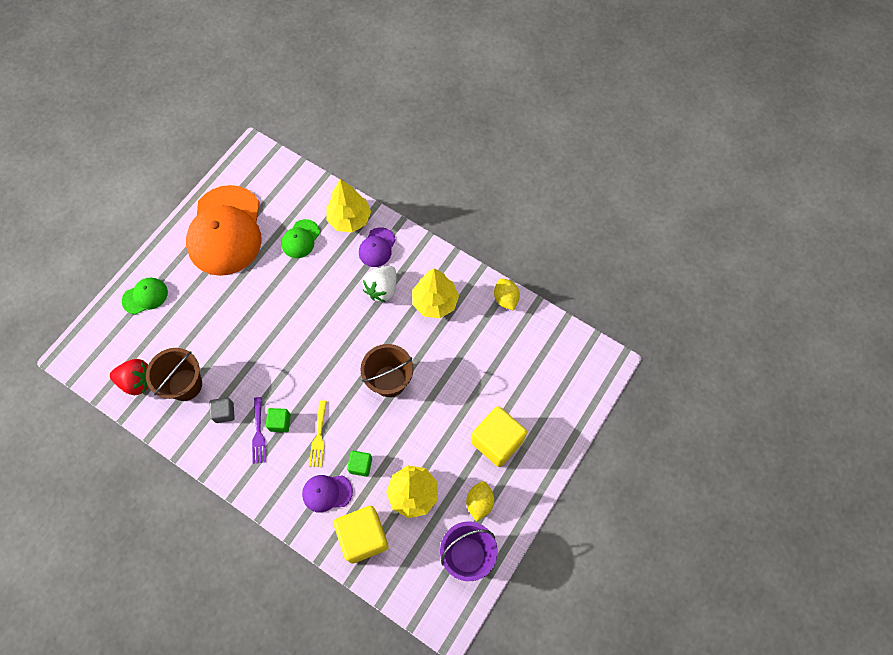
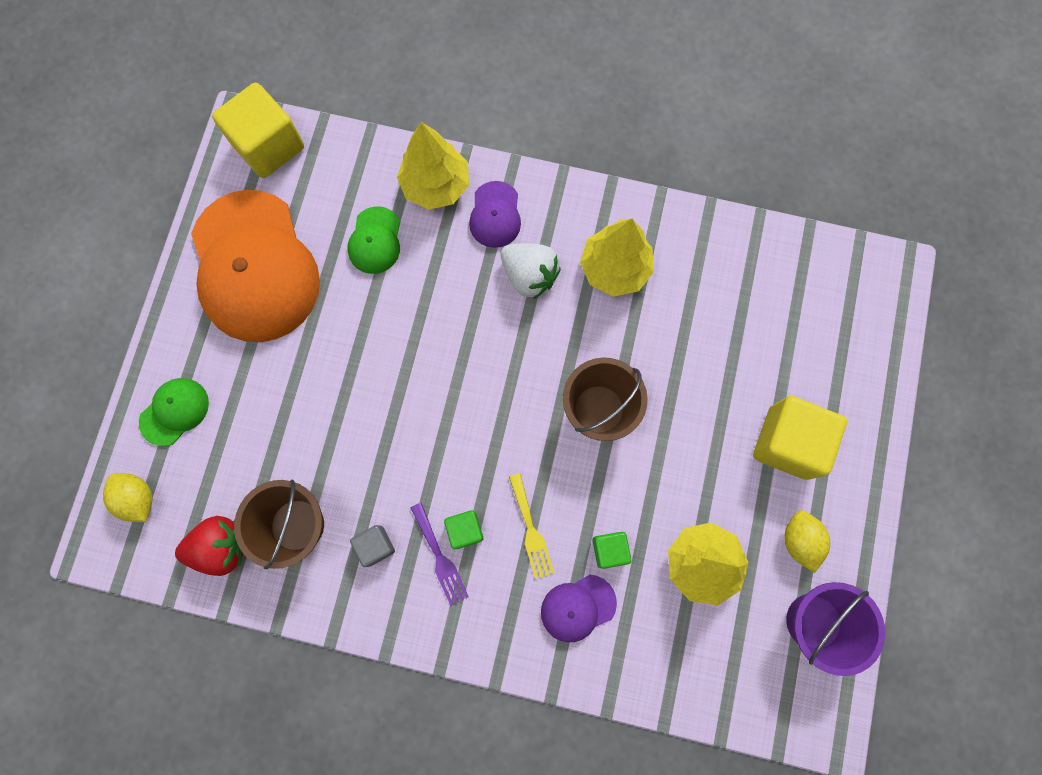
camera: 20 degrees left, 10 degrees up
(363, 537) = (657, 652): yellow cube -> yellow cube (268, 146)
(382, 289) = (529, 276): white strawberry -> white strawberry turned 60 degrees counterclockwise
(505, 299) = (714, 228): yellow lemon -> yellow lemon (138, 498)

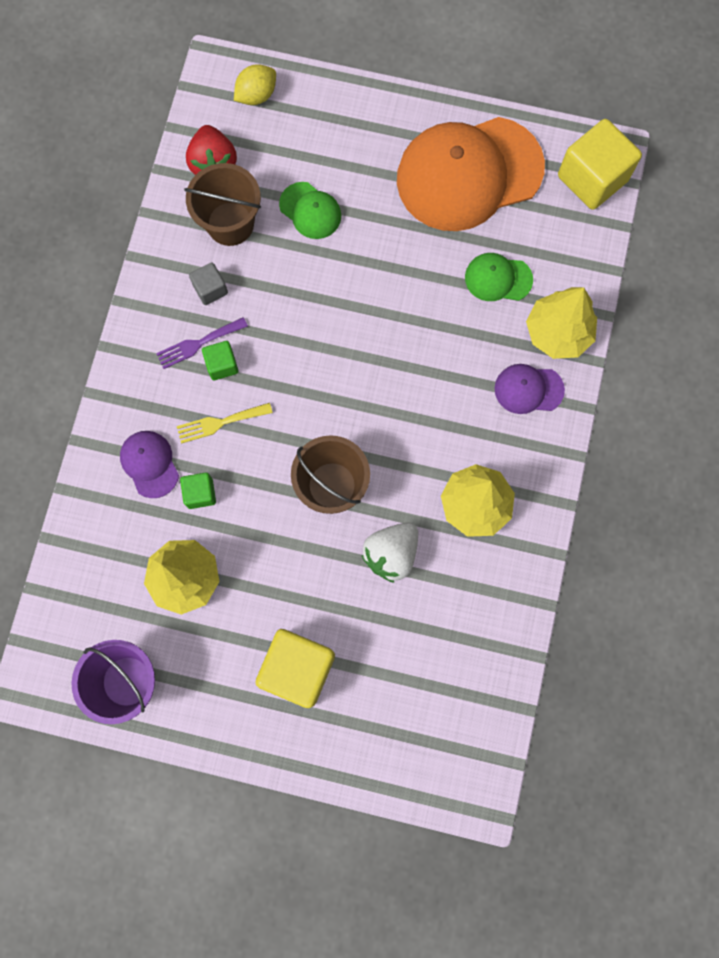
camera: 90 degrees right, 0 degrees up
(174, 411) = (332, 117): green cap -> green cap (310, 211)
(529, 276) = (465, 422): white strawberry -> white strawberry (391, 554)
(799, 540) = (203, 673): yellow lemon -> none

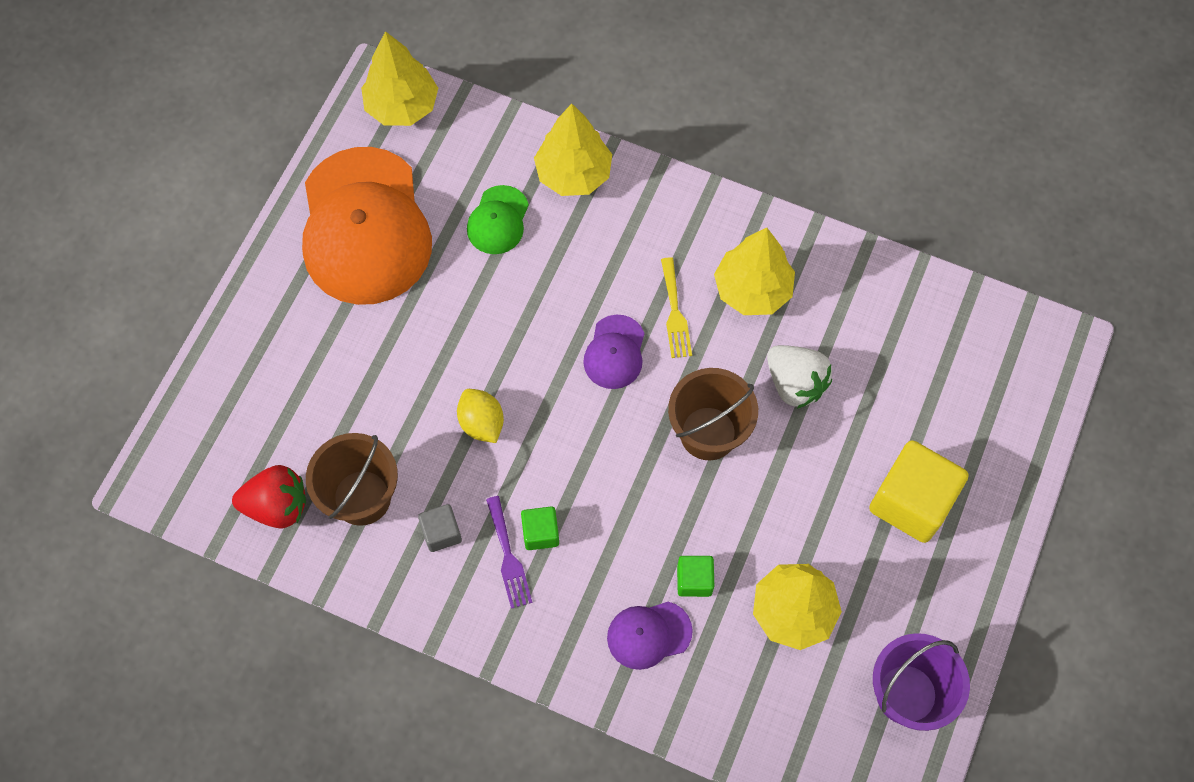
camera: 80 degrees left, 10 degrees down
(220, 423) = (612, 545): yellow fork -> yellow fork (675, 313)
(256, 95) = (199, 441): yellow lemon -> yellow lemon (481, 423)
(310, 211) = (368, 403): green cap -> none
(528, 389) = (632, 214): purple cap -> purple cap (614, 352)
(592, 178) = (402, 106): yellow cube -> yellow tree

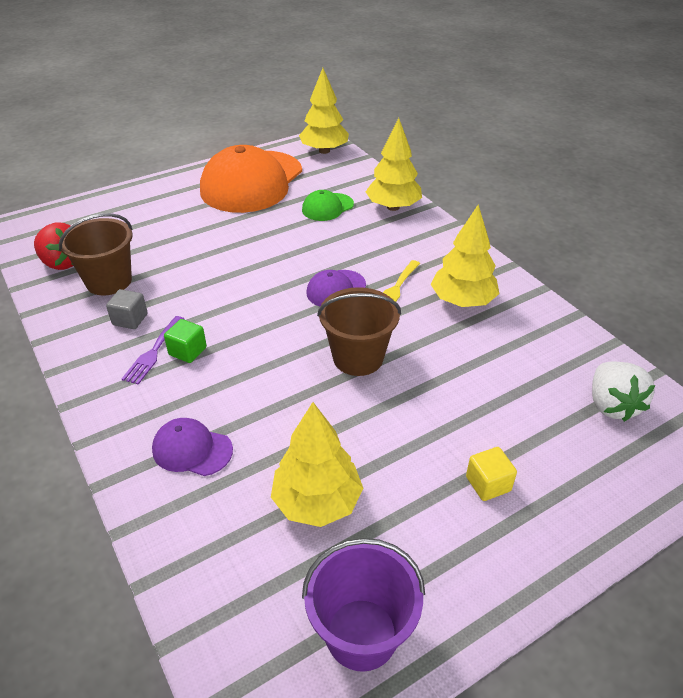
camera: 35 degrees right, 25 degrees down
(481, 423) = (216, 282): yellow lemon -> none
(694, 580) = (260, 435): green cube -> none
(795, 384) = (450, 362): white strawberry -> white strawberry (611, 405)
(911, 502) = (488, 484): yellow cube -> yellow cube, size x0.50

